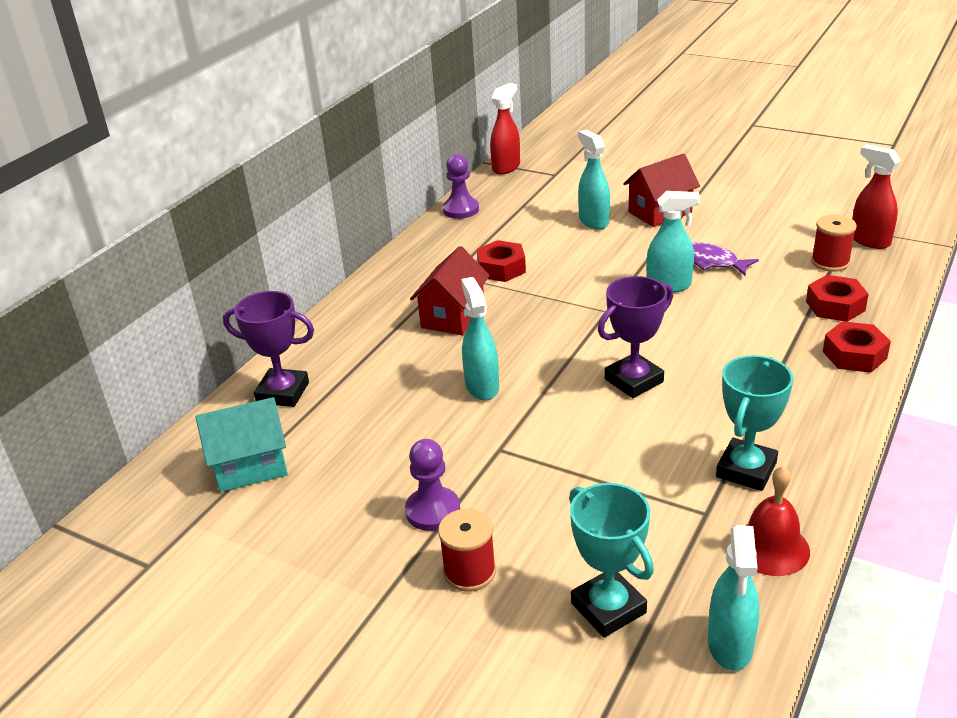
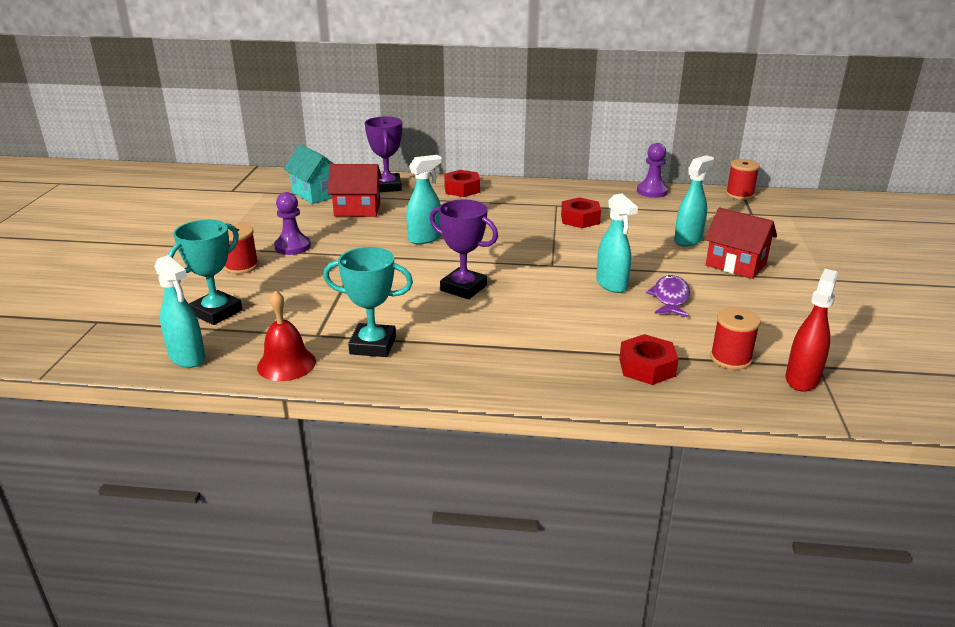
camera: 65 degrees right, 5 degrees down
(453, 316) = (502, 215): red house -> red house (357, 210)
(506, 167) = (739, 194): red spray bottle -> red spool
(730, 645) = (187, 358): turquoise spray bottle -> turquoise spray bottle turned 120 degrees counterclockwise
(854, 355) = (567, 383): red nut -> red nut (462, 189)

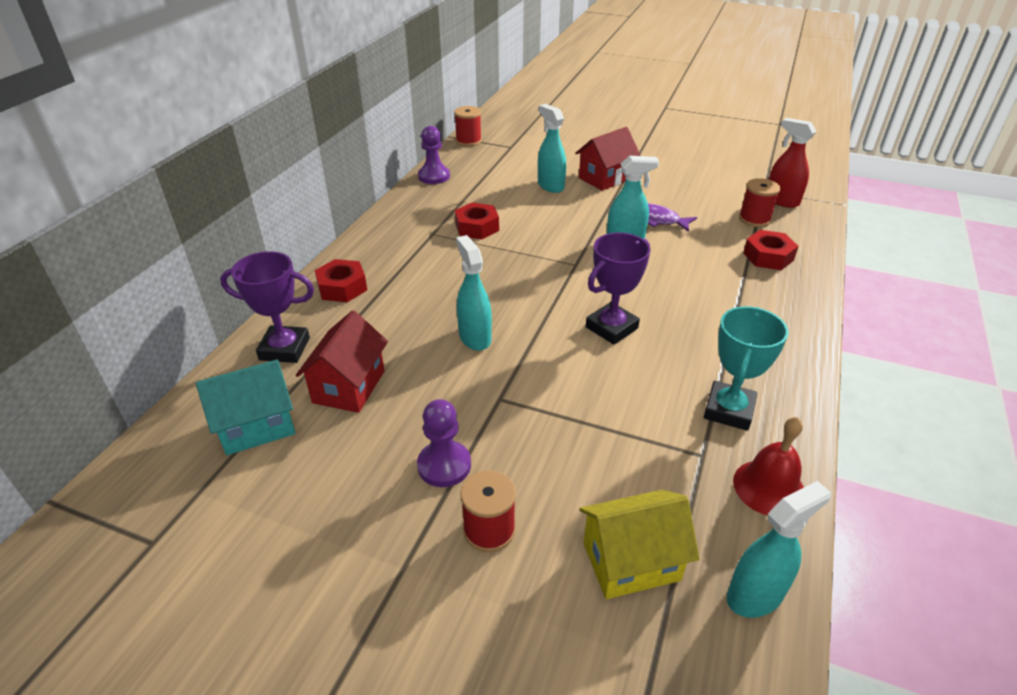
camera: 75 degrees left, 10 degrees up
(216, 312) = (631, 561): turquoise trophy -> yellow house

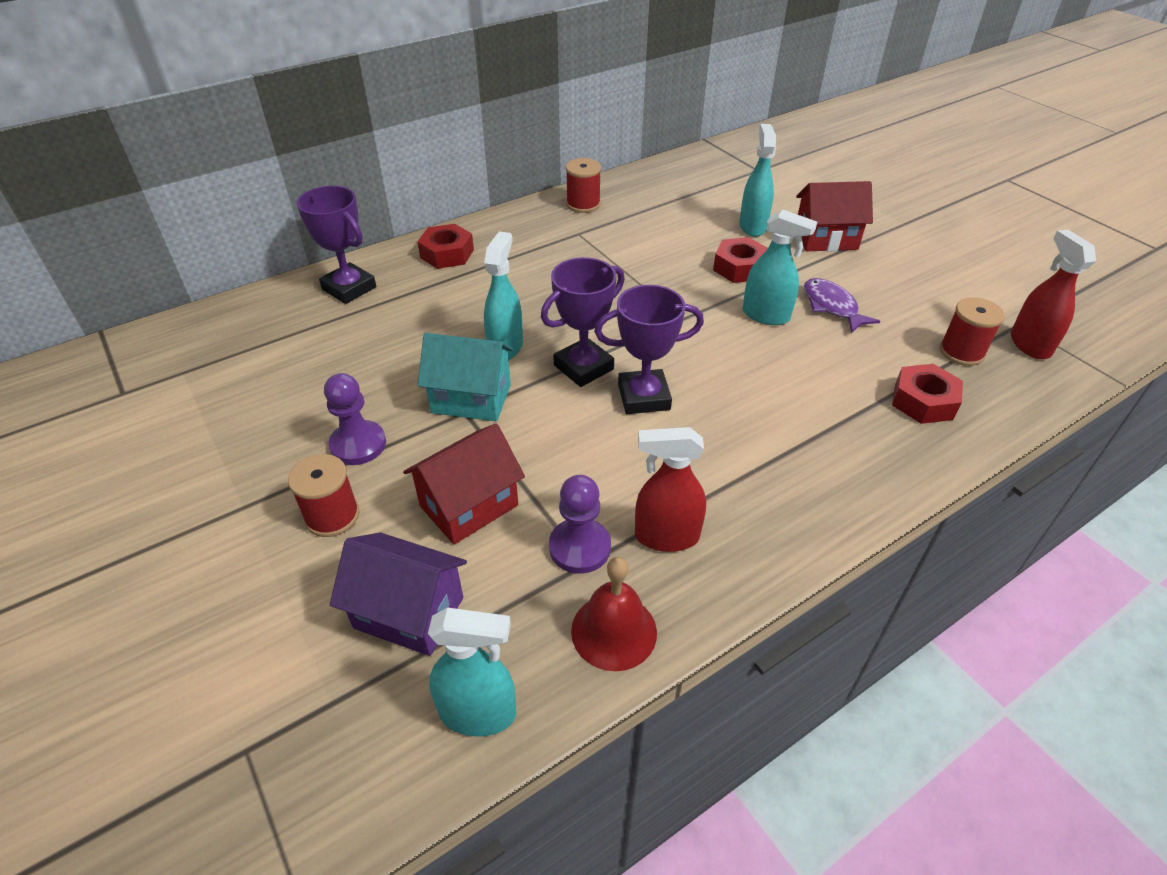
camera: 35 degrees right, 5 degrees up
(257, 426) = (266, 342): turquoise house -> turquoise house (471, 399)
(349, 386) = (361, 342): red house -> red house (469, 506)
(434, 176) = (642, 176): purple pawn -> purple pawn (580, 547)
(468, 141) = (719, 150): red spool -> red spool (583, 204)
(477, 227) = (626, 243): red nut -> red nut (739, 268)
(548, 326) = (583, 367): none -> purple trophy
(631, 561) = (409, 613): yellow house -> purple house
(729, 410) = (666, 536): turquoise trophy -> red spray bottle

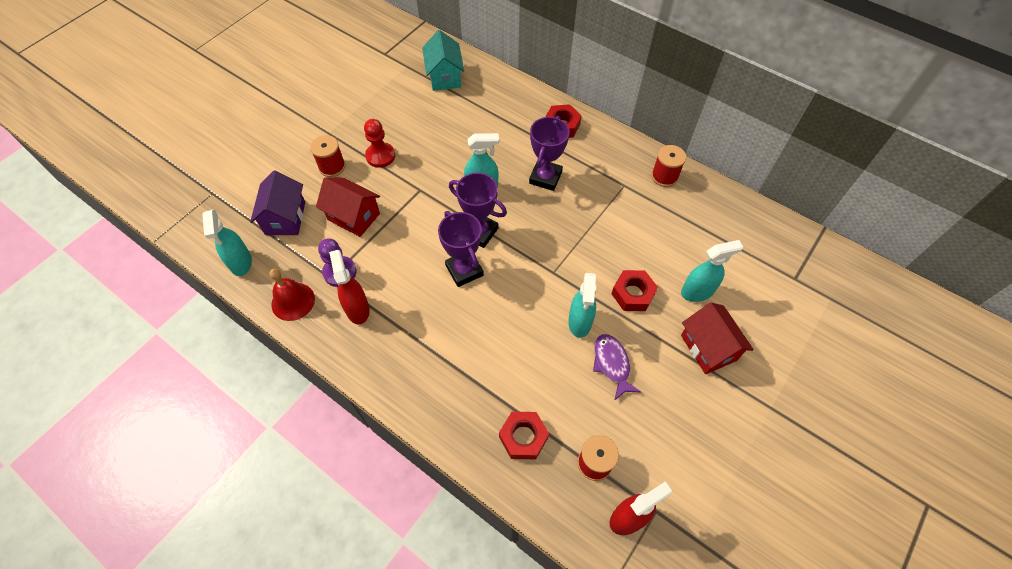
camera: 70 degrees right, 15 degrees up
(349, 288) = (504, 96): purple trophy -> purple trophy (545, 177)
(358, 444) = (380, 156): purple pawn -> red pawn
(471, 399) = (431, 188): turquoise house -> turquoise house (444, 76)
(832, 306) = (612, 364): purple fish -> purple fish turned 60 degrees counterclockwise

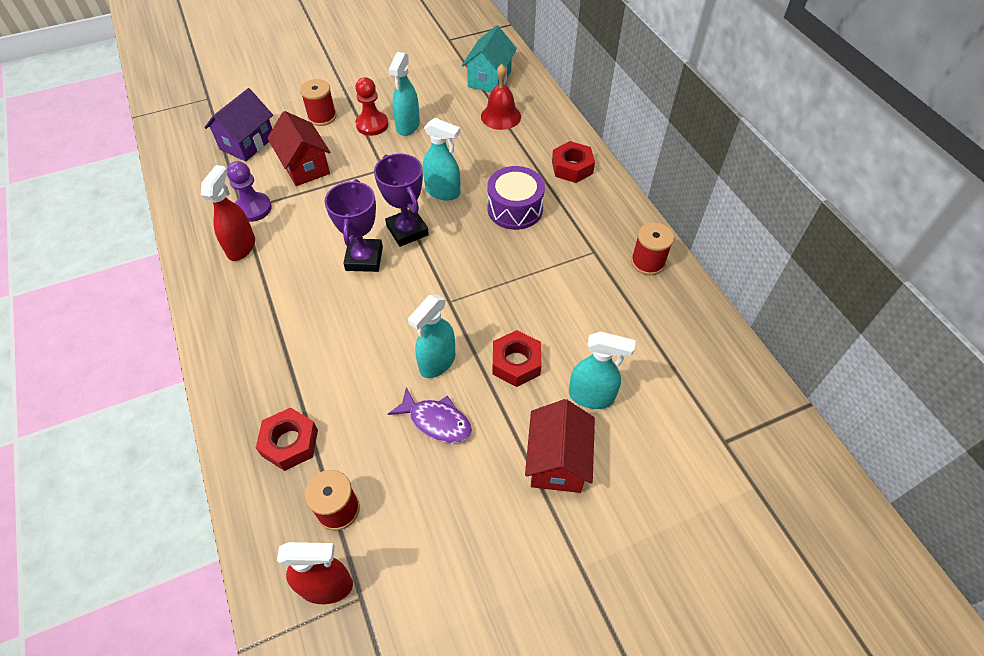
camera: 30 degrees right, 5 degrees down
(241, 262) = (182, 163): turquoise spray bottle -> turquoise spray bottle (408, 126)
(293, 301) = (195, 214): red bell -> red bell (501, 116)
(545, 177) = (515, 209): purple trophy -> purple drum
(612, 364) = (436, 421): purple fish -> purple fish turned 105 degrees clockwise

